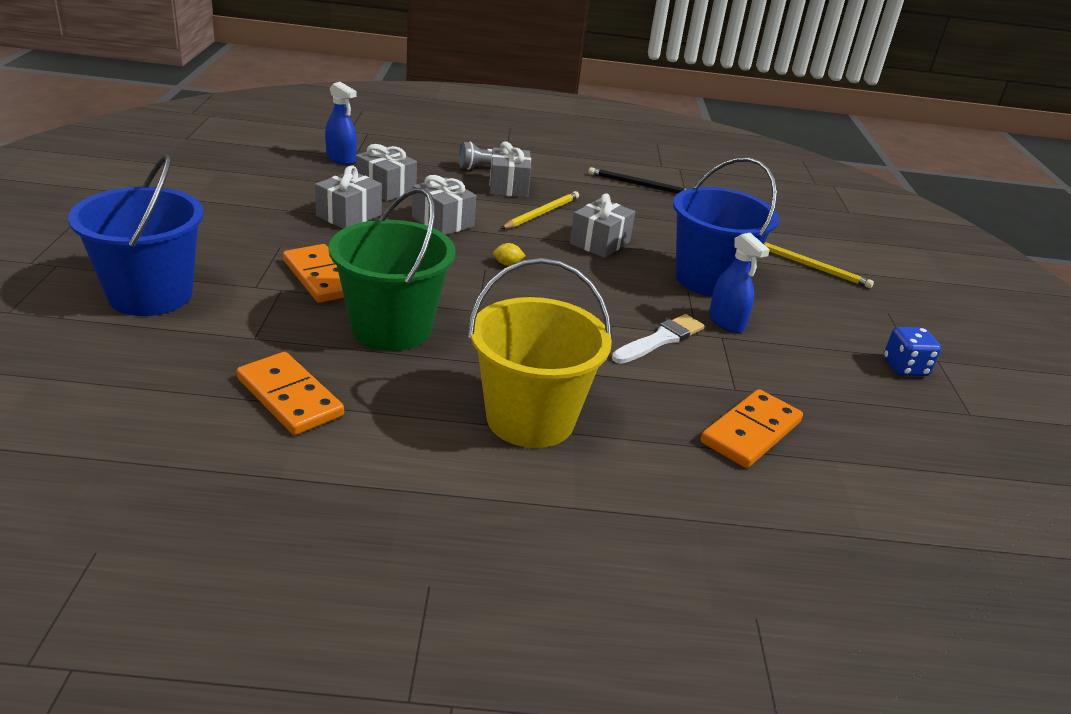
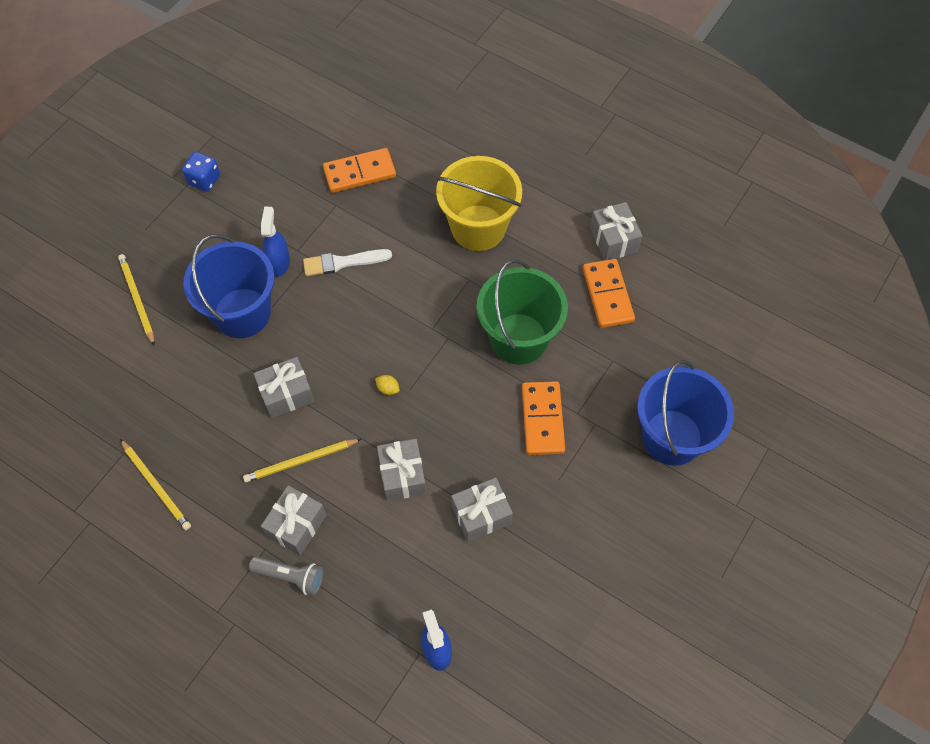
camera: 145 degrees left, 30 degrees up
(386, 188) = (422, 560): grey gift -> grey gift (613, 240)
(639, 185) = (156, 486): black pencil -> yellow pencil

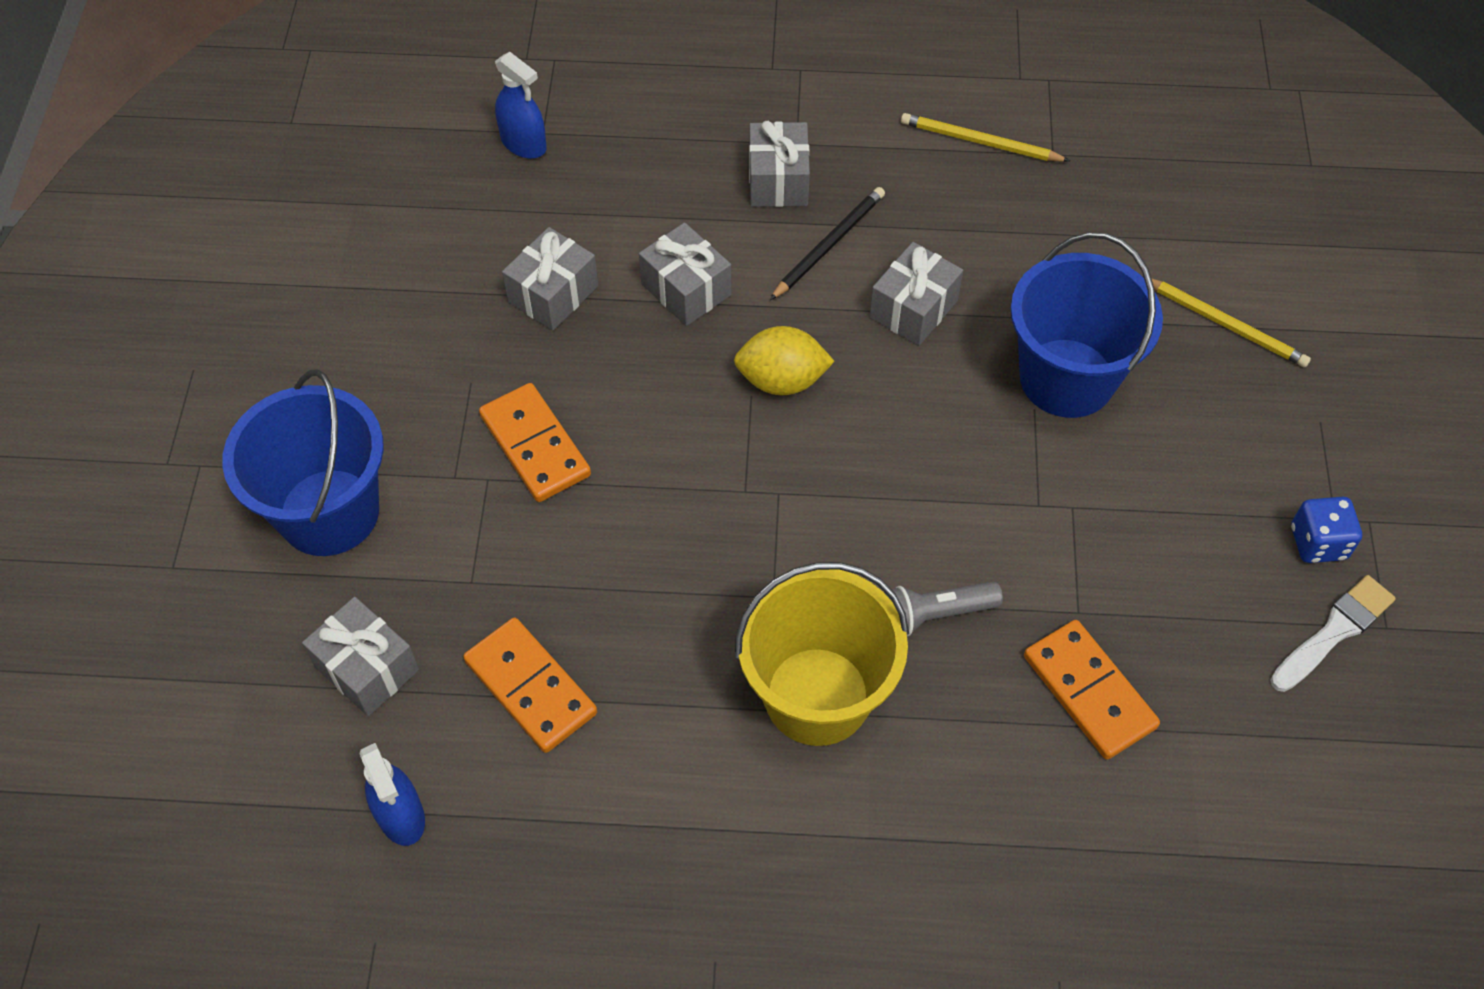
camera: 150 degrees right, 5 degrees down
(278, 262) = (1082, 473): blue spray bottle -> blue spray bottle (401, 815)
(291, 577) = (744, 132): grey flashlight -> grey flashlight (935, 614)
(300, 461) = (829, 245): yellow pencil -> black pencil
(343, 262) = (987, 523): white brush -> white brush (1334, 632)
(359, 173) = (1089, 692): orange domino -> orange domino turned 75 degrees counterclockwise
(388, 389) = (782, 380): yellow lemon -> yellow lemon, size x2.18
(518, 339) = (637, 543): green bucket -> none
(613, 240) = (569, 798): grey gift -> grey gift (367, 668)

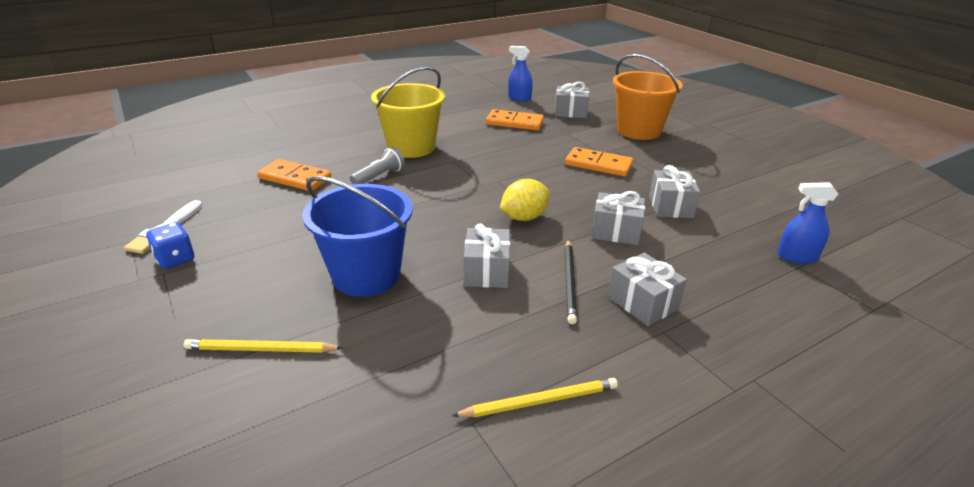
camera: 145 degrees right, 25 degrees down
(329, 512) = (638, 131): blue bucket -> orange bucket

